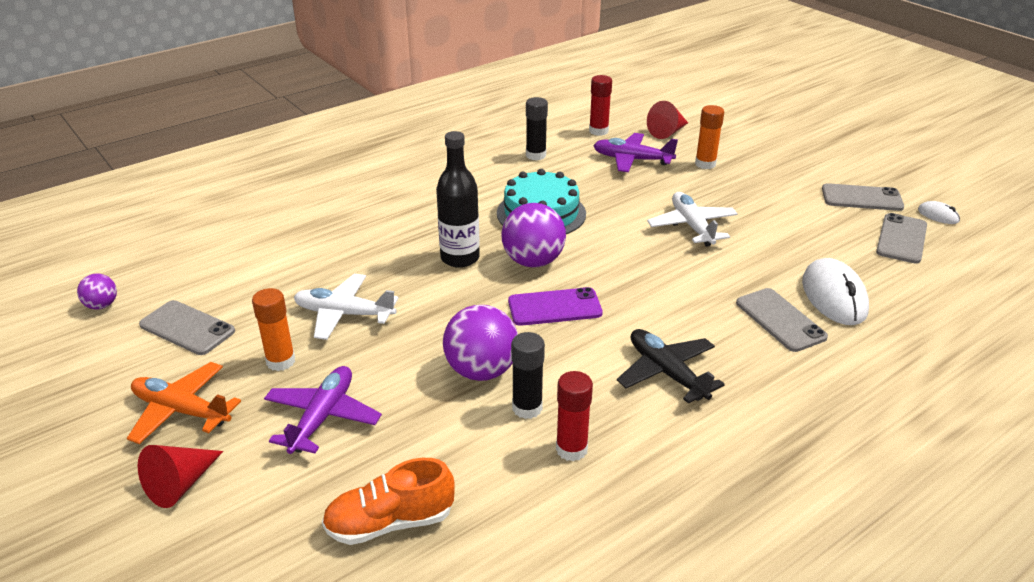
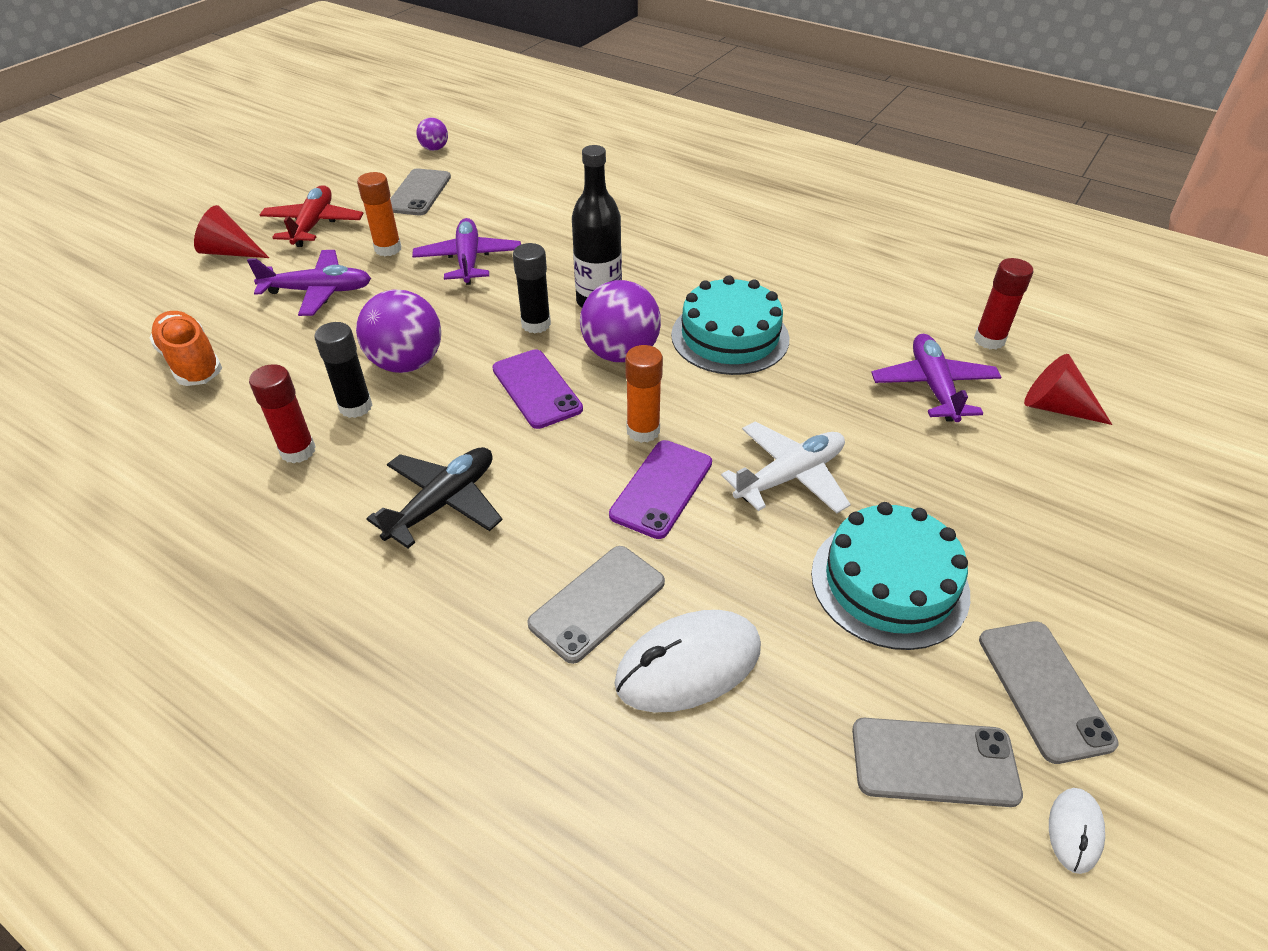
camera: 70 degrees right, 10 degrees up
(181, 411) = (313, 225): orange plane -> red plane
(344, 314) = (468, 260): white plane -> purple plane
(536, 155) = (869, 302): black glue stick -> black glue stick (536, 324)
(686, 275) = (661, 488): none -> purple phone
(705, 164) = (989, 464): orange glue stick -> orange glue stick (643, 431)
(786, 218) = (889, 583): none -> turquoise cake

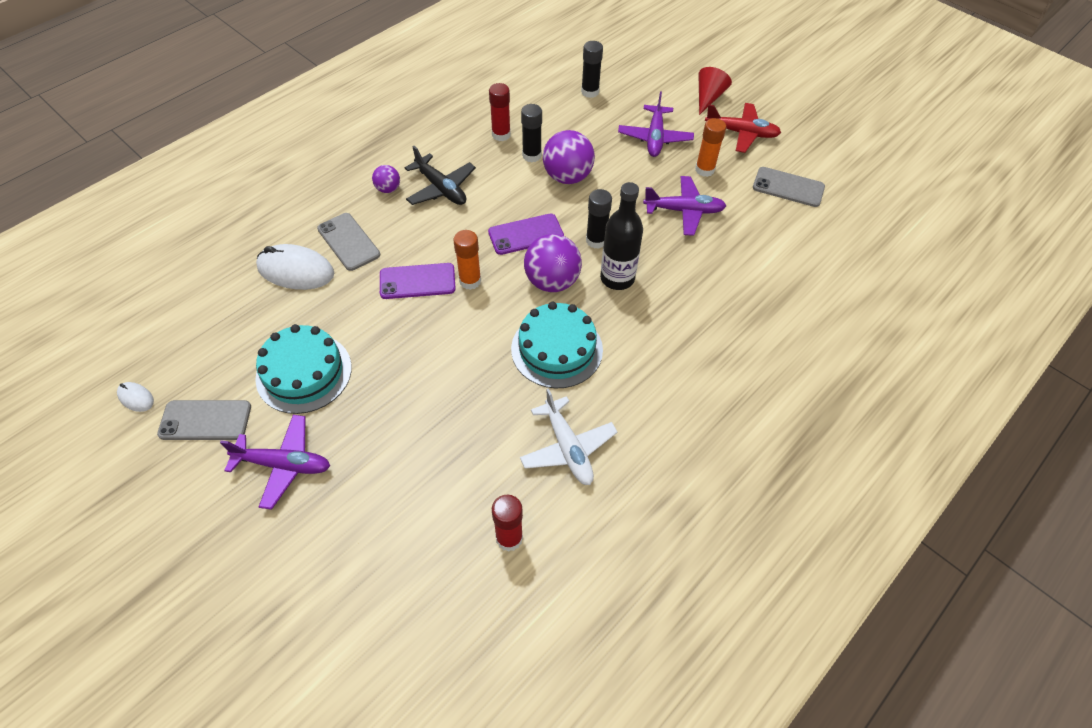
camera: 100 degrees right, 10 degrees up
(192, 362) = (590, 92): orange shoe -> black glue stick
(434, 149) = (867, 199): purple ball -> purple ball (388, 189)
(661, 488) = (417, 281): purple phone -> purple phone turned 45 degrees counterclockwise
(688, 665) = (296, 271): white mouse -> white mouse turned 60 degrees counterclockwise
(790, 476) = (404, 347): white plane -> white plane (567, 448)
(933, 386) = (463, 467): purple plane -> purple plane (284, 464)
(934, 762) = (197, 354): grey phone -> none
(1055, 407) = (412, 549): red cone -> none

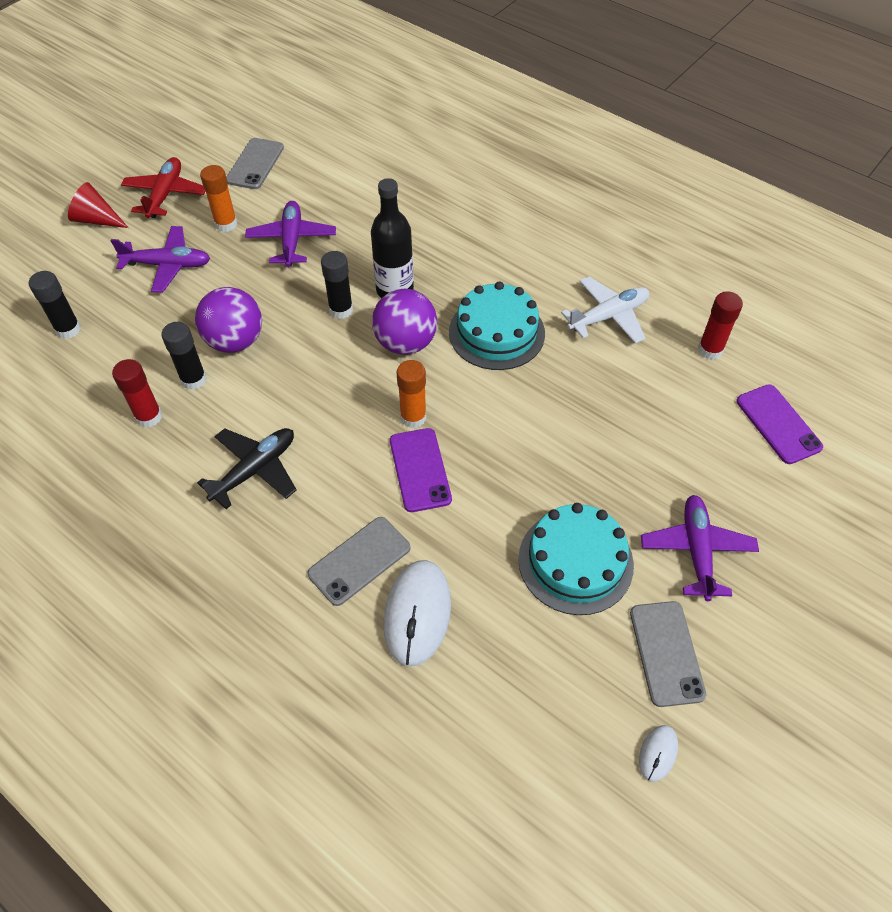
camera: 95 degrees left, 0 degrees up
(388, 189) = (256, 533): purple ball -> none
(526, 234) = (335, 373): purple phone -> purple phone (778, 424)

